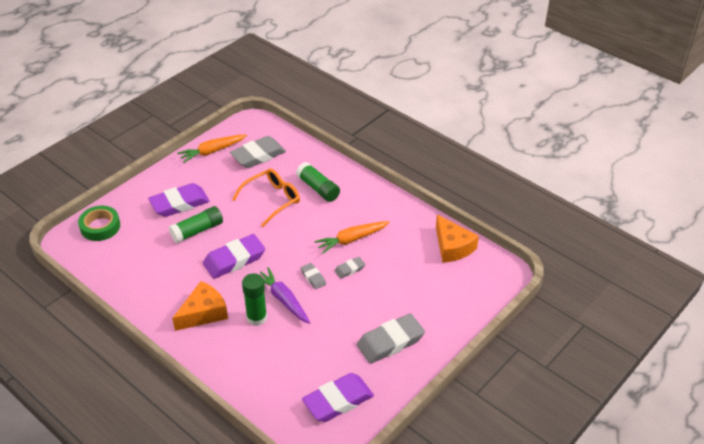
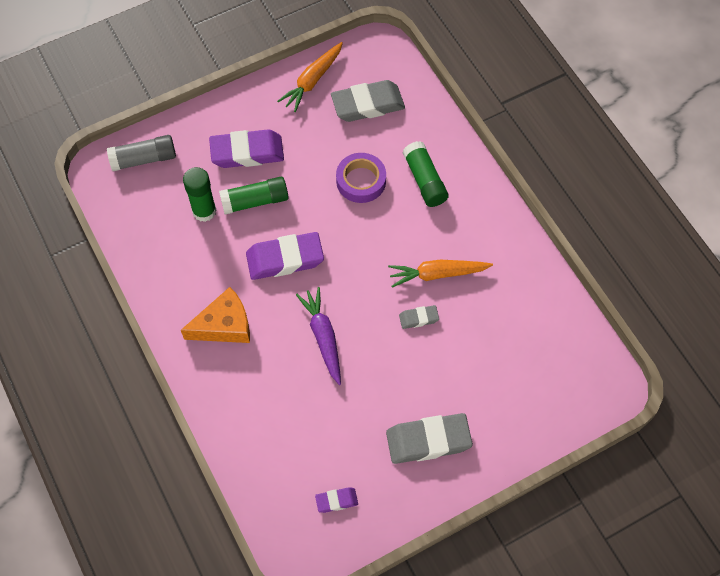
camera: 20 degrees right, 20 degrees up
(100, 227) = (144, 159): green tape -> grey glue stick
(212, 151) = (312, 81): orange carrot -> orange carrot turned 45 degrees counterclockwise
(257, 317) = (283, 352): green glue stick -> green glue stick (204, 211)
(272, 200) = (361, 181): orange glasses -> purple tape
(313, 278) = (369, 316): grey eraser -> none
(338, 401) = (336, 501): purple eraser -> purple eraser, size x0.49
(452, 247) = (560, 325): orange cheese -> none

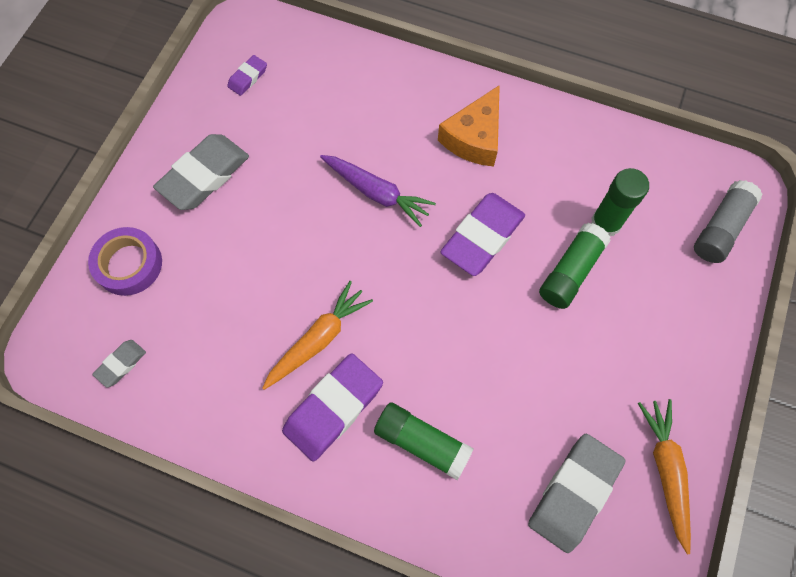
camera: 140 degrees right, 5 degrees up
(247, 152) = (635, 318): purple eraser -> purple eraser (333, 408)
(361, 181) = (489, 383): purple tape -> purple tape (129, 264)
(418, 318) = (301, 278): grey eraser -> grey eraser (121, 364)

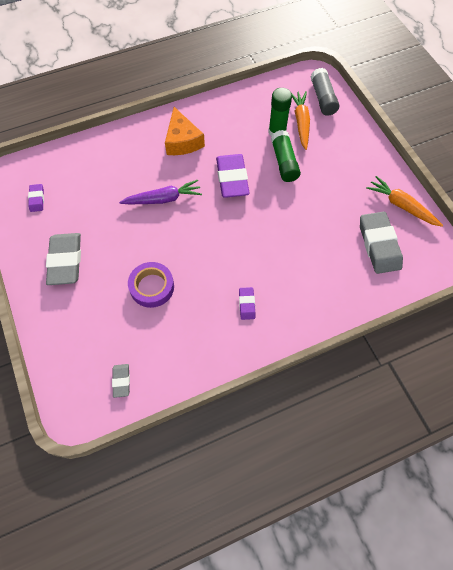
camera: 45 degrees left, 5 degrees down
(129, 264) = (71, 334): purple tape -> purple tape (152, 287)
(318, 339) = (207, 282): orange carrot -> orange carrot (301, 122)
(333, 408) = (246, 304): purple eraser -> purple eraser, size x0.49
(422, 442) = (299, 282): green glue stick -> none

